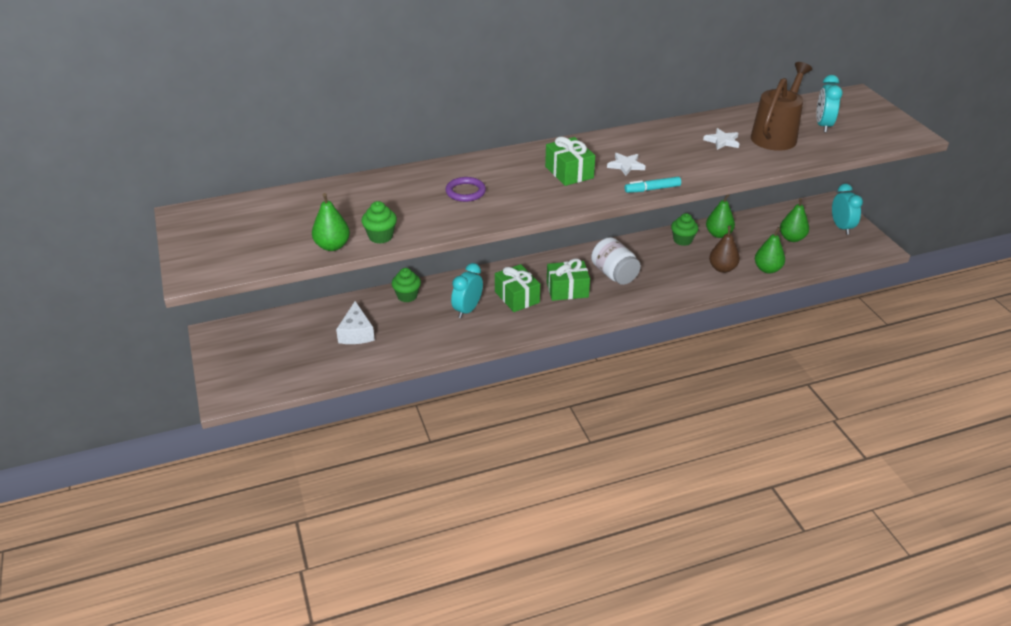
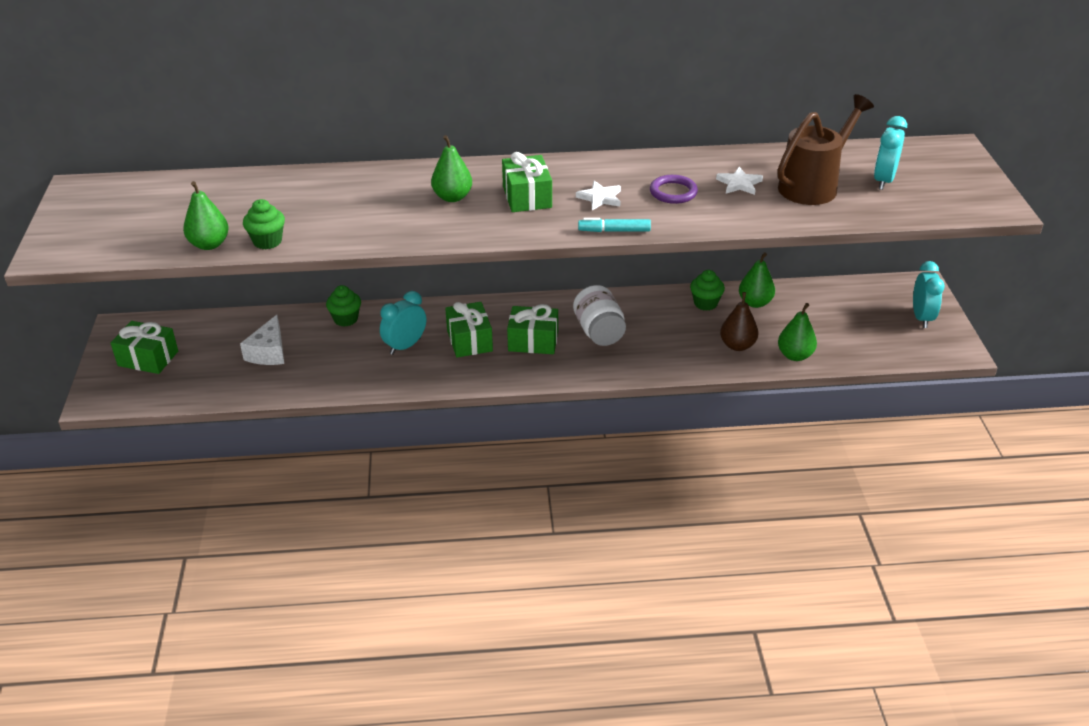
camera: 15 degrees right, 0 degrees up
(254, 355) = (148, 358): none -> green gift
(465, 192) = (393, 203): purple ring -> purple ring (673, 192)
(792, 238) = (848, 322): green pear -> green pear (452, 197)

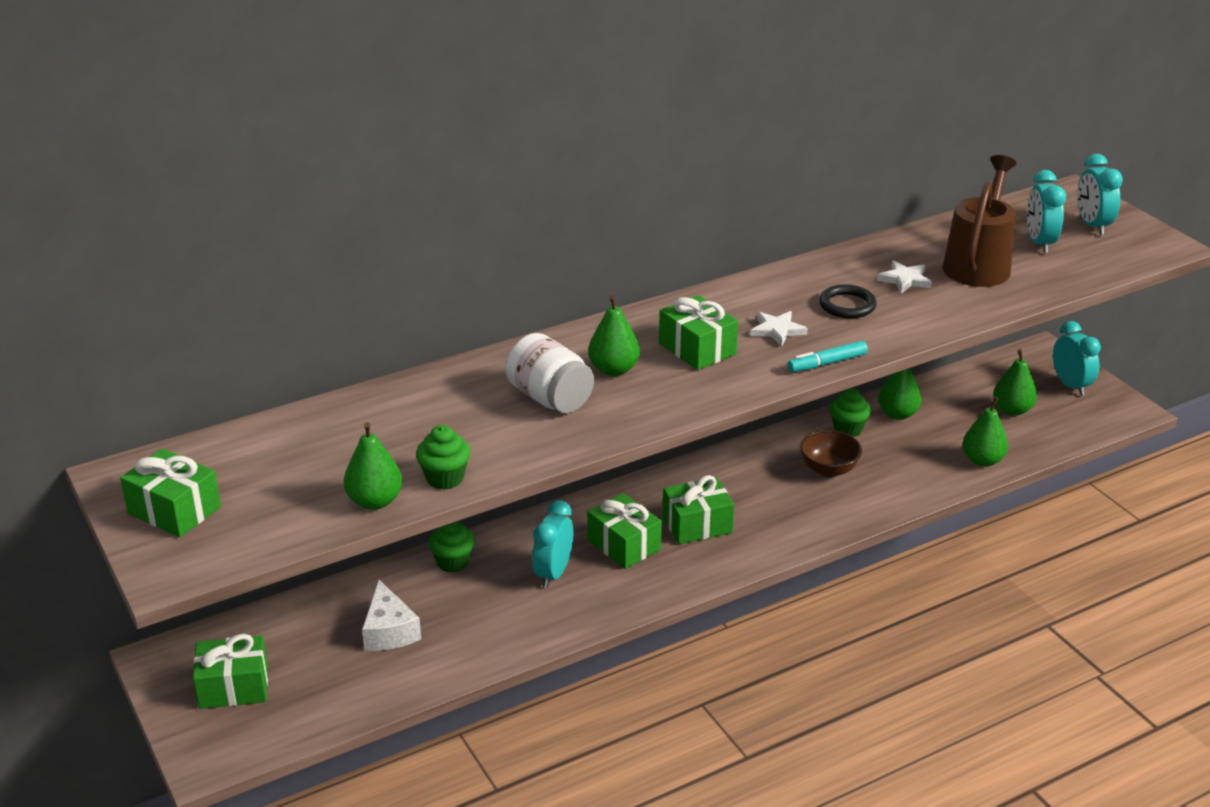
camera: 25 degrees left, 5 degrees down
(87, 217) = (174, 510): none -> green gift
(599, 332) = (761, 493): white jar -> white jar (550, 398)
(665, 329) = (828, 469): none -> brown bowl
(673, 192) = (847, 305): purple ring -> black ring
(737, 345) = (917, 466): brown pear -> none
(853, 324) = (1012, 410): none -> green pear
(945, 177) = (1092, 225): none -> turquoise clock

